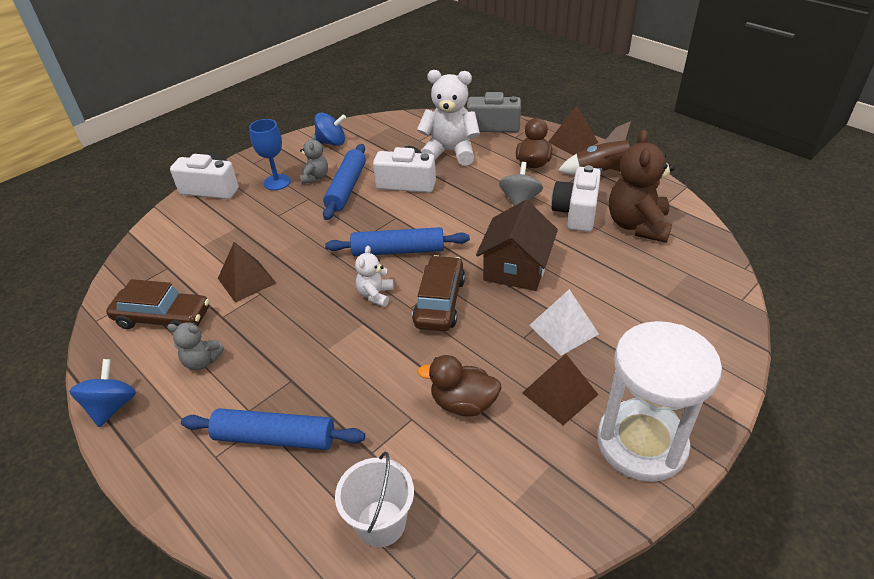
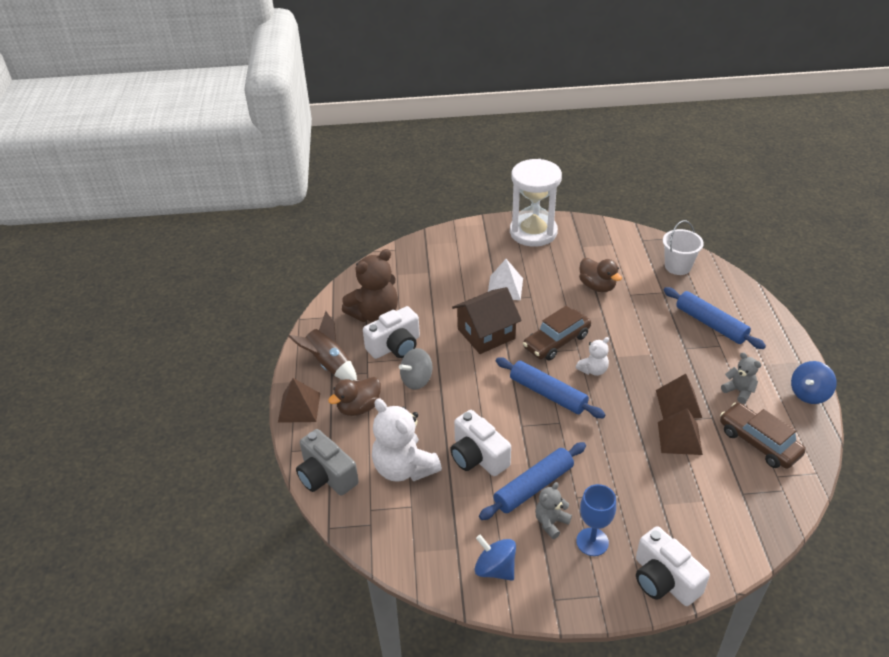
camera: 140 degrees left, 0 degrees up
(560, 393) = (544, 265): brown pyramid -> brown pyramid (678, 403)

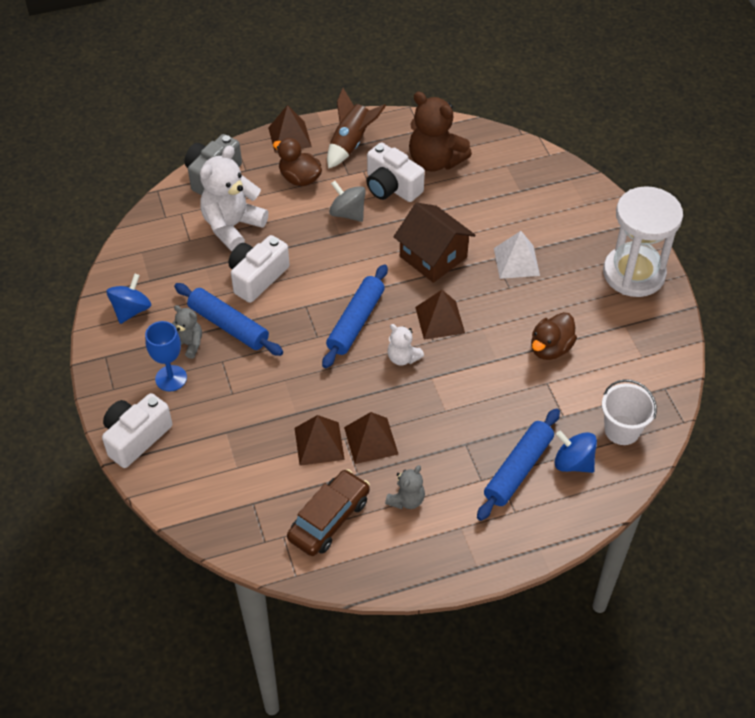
camera: 75 degrees right, 10 degrees up
(556, 341) = (439, 320): brown car -> brown pyramid
(809, 394) = (421, 574): blue spinning top -> blue spinning top (573, 462)

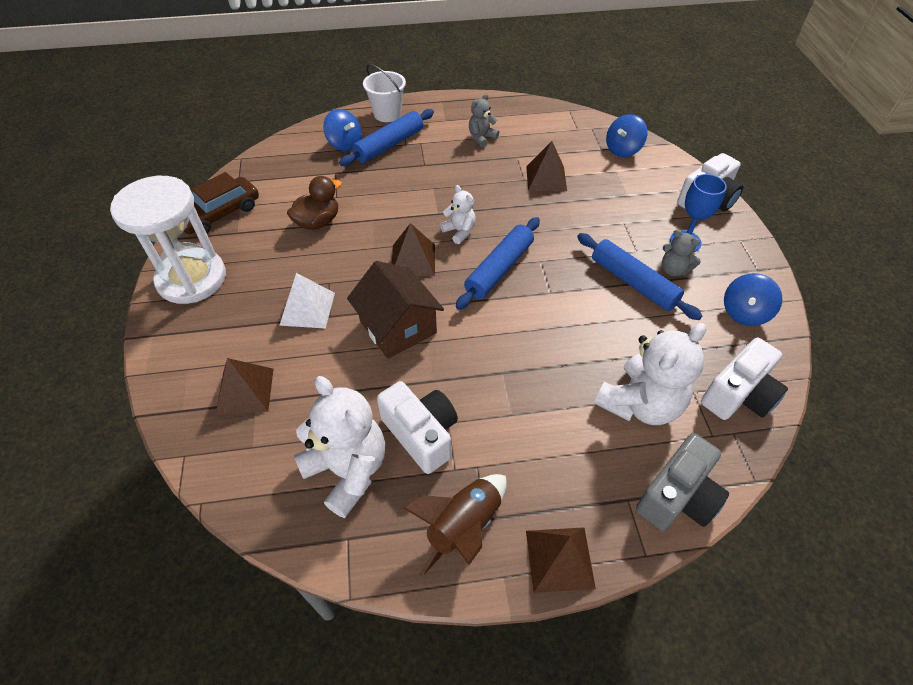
camera: 170 degrees left, 0 degrees up
(226, 505) = (623, 150): none -> blue spinning top
(257, 277) = (604, 330): white camera -> white camera (738, 395)
(299, 178) = (547, 469): brown duck -> none
(329, 519) = (542, 134): brown car -> brown car (219, 214)
(348, 213) = (487, 401): grey spinning top -> none
(371, 440) = (502, 175): brown pyramid -> brown pyramid (245, 391)
(435, 161) = (348, 470): brown teddy bear -> white teddy bear
(622, 430) = (294, 158): white bucket -> white bucket (387, 114)

